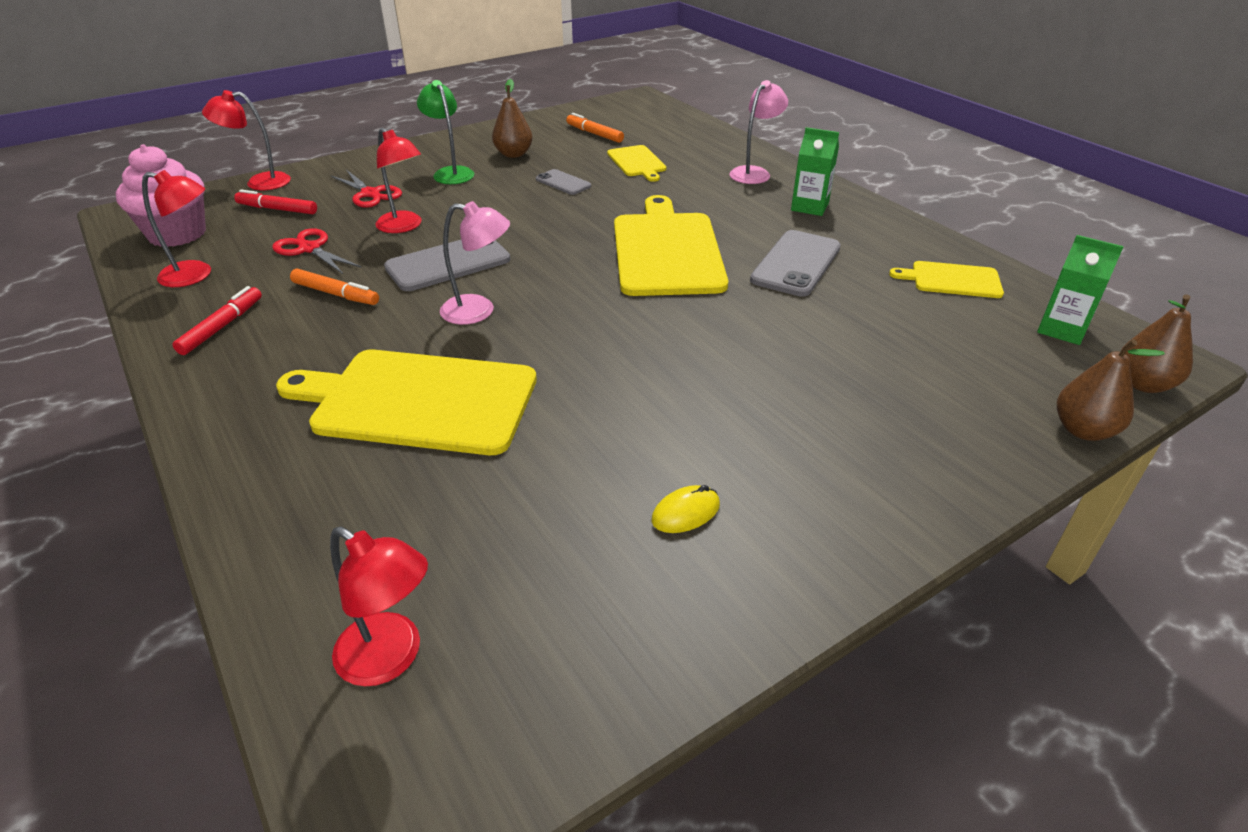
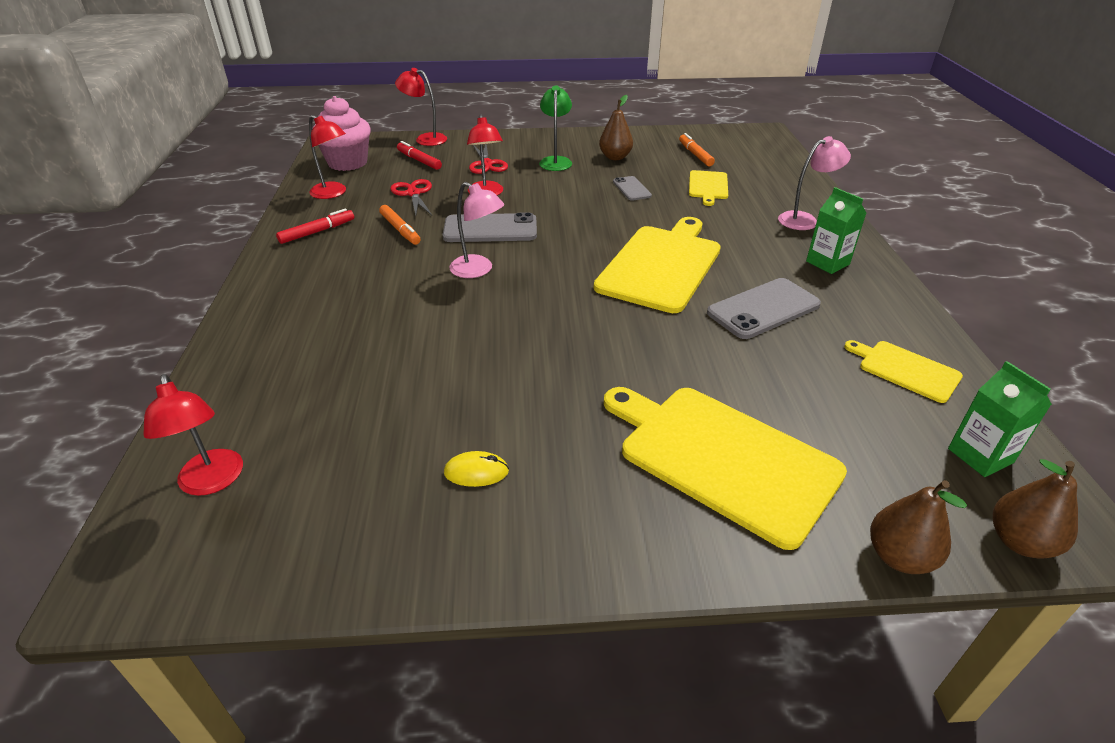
camera: 30 degrees right, 0 degrees up
(418, 400) = (381, 320): yellow cutting board -> yellow cutting board (722, 457)

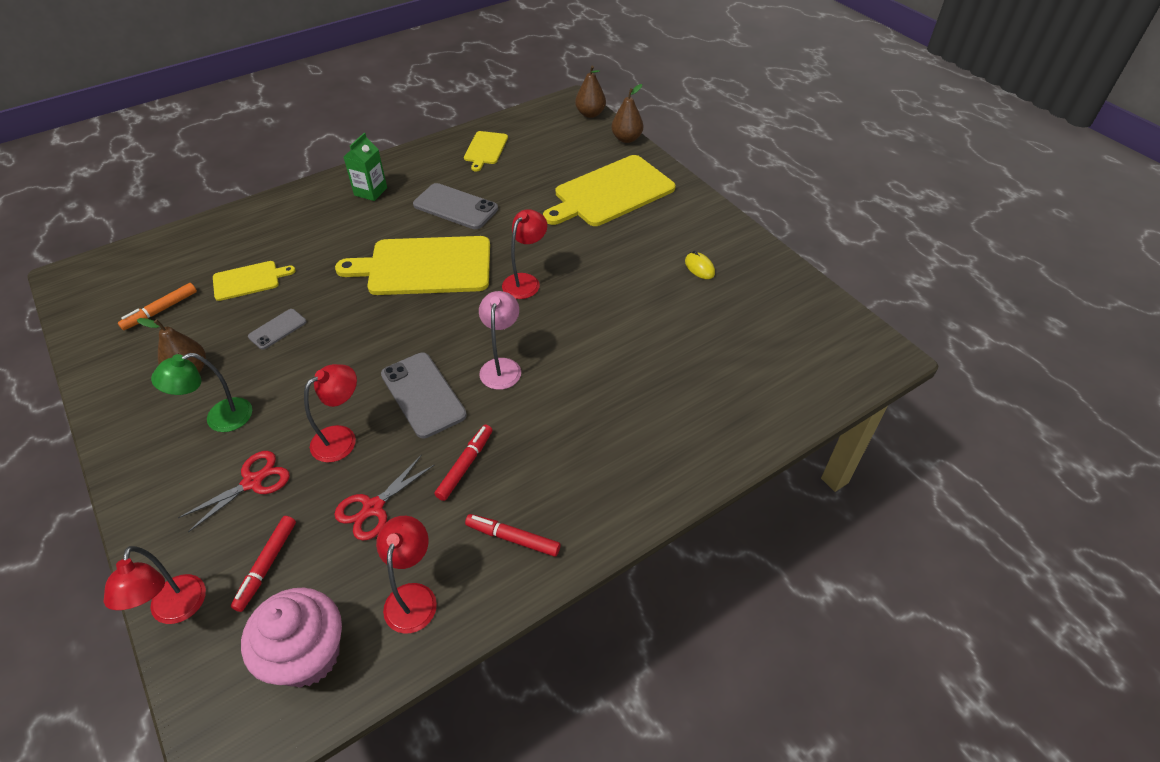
camera: 120 degrees left, 10 degrees up
(213, 482) = (809, 366): red lamp -> red lamp (525, 281)
(400, 230) = (465, 465): orange marker -> red marker
(722, 457) = (611, 192): yellow cutting board -> yellow cutting board turned 45 degrees clockwise
(804, 219) = (299, 213): pink lamp -> none
(980, 455) = (542, 125): green carton -> none

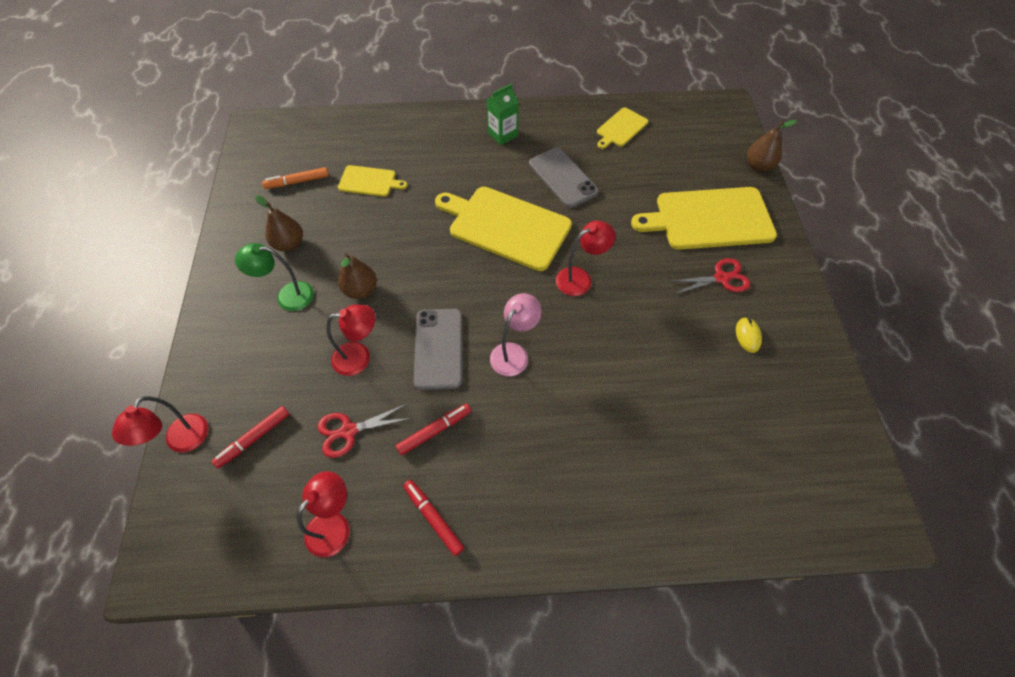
camera: 30 degrees right, 10 degrees up
(252, 482) = (280, 362): red scissors -> red scissors (721, 278)
(277, 329) = (366, 236): grey phone -> none
(307, 655) = (241, 529): pink cupcake -> none
(590, 114) = (738, 126): brown pear -> brown pear (361, 290)

